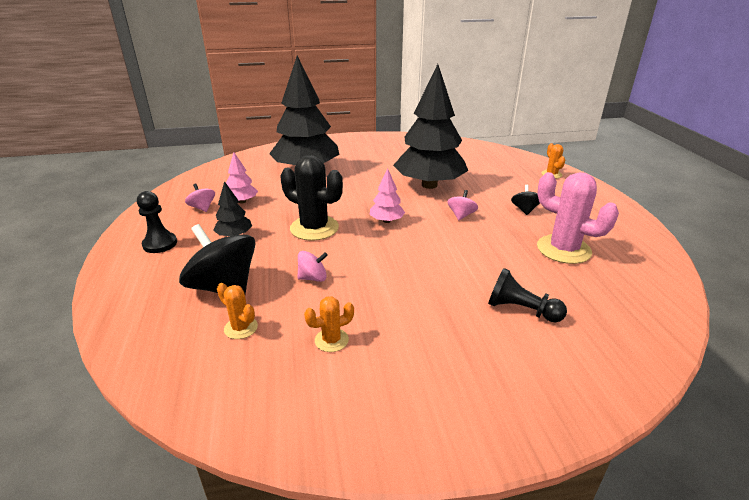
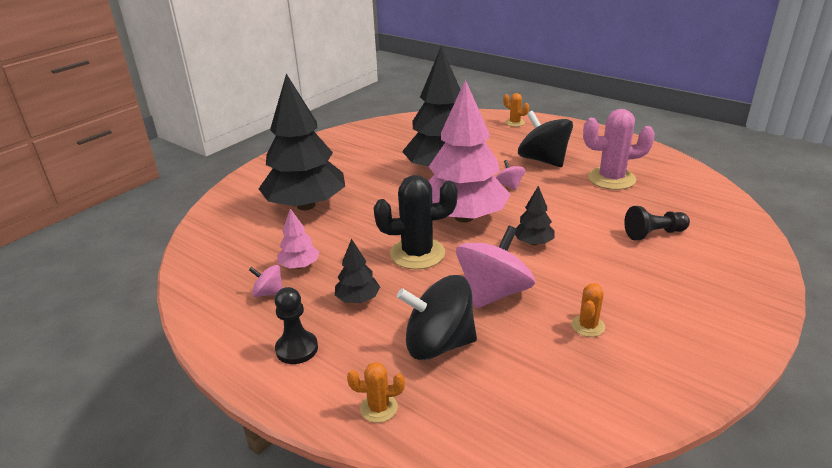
camera: 40 degrees left, 0 degrees up
(241, 328) = (513, 362): orange cactus -> orange cactus (379, 408)
(313, 278) = (493, 293): pink spinning top -> pink spinning top, size x2.09
(386, 221) = (464, 217): pink tree -> pink tree, size x2.33
(403, 262) = (533, 243): none -> black tree
(524, 210) = (543, 160): black spinning top -> black spinning top, size x2.09

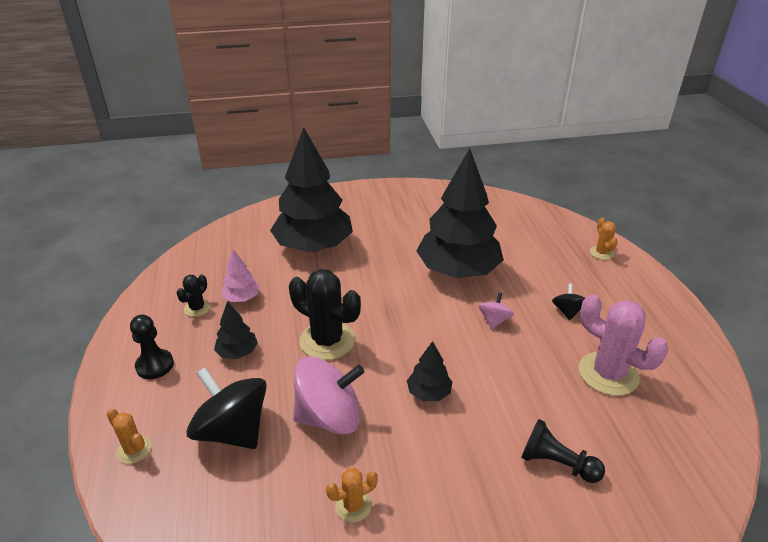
camera: 40 degrees right, 5 degrees up
(268, 293) = (197, 308): pink spinning top -> black cactus
(464, 217) = (409, 329): pink tree -> none
(543, 160) = (567, 311): black spinning top -> black spinning top, size x0.48

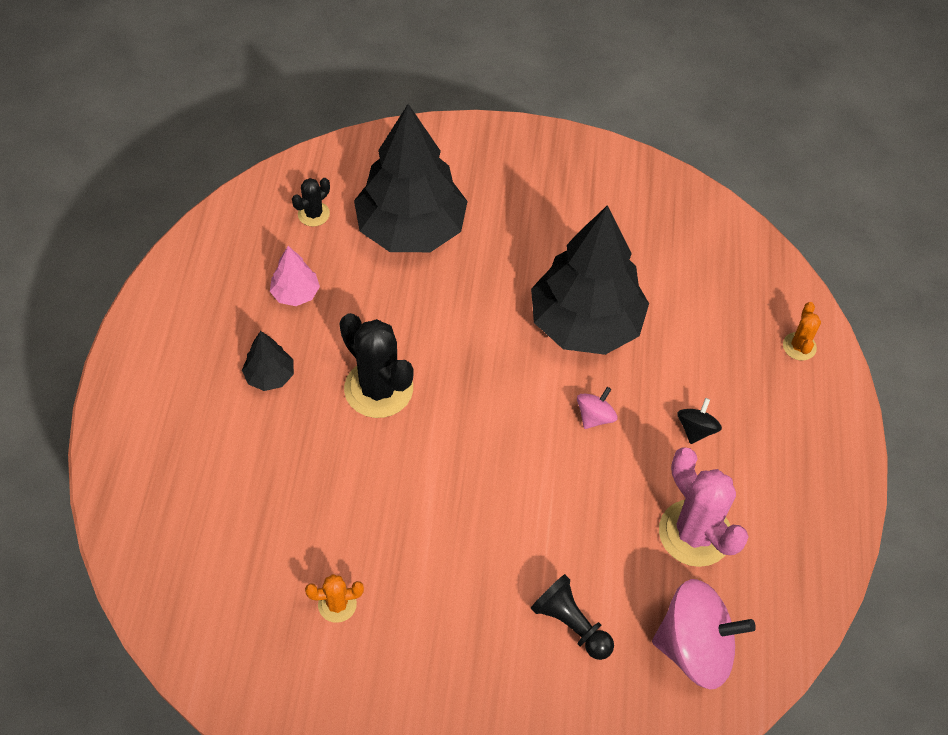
camera: 15 degrees right, 20 degrees up
(134, 450) = (133, 473): orange cactus -> none
(155, 365) = (173, 368): black pawn -> none
(197, 308) = (238, 295): black cactus -> black cactus (313, 214)
(232, 430) = (239, 480): black spinning top -> none
(329, 417) = (347, 493): pink spinning top -> pink spinning top (694, 648)
(429, 393) = (469, 496): black tree -> none

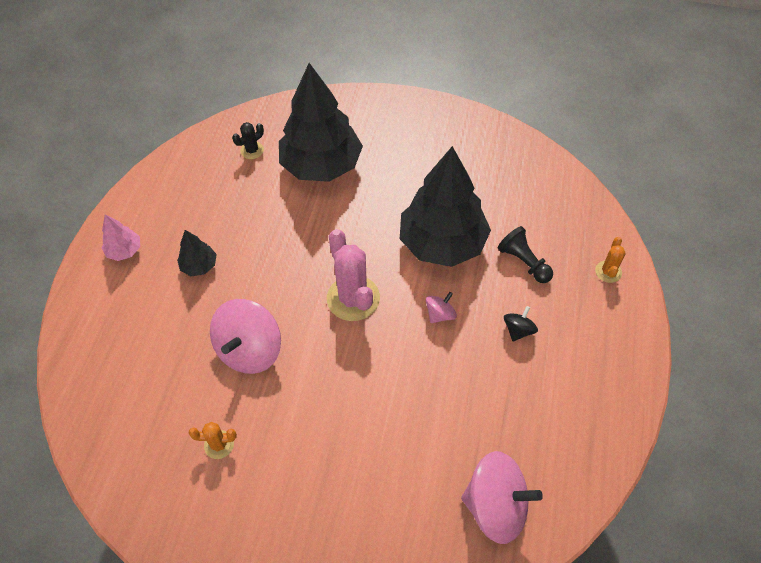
camera: 10 degrees right, 0 degrees up
(296, 294) = (229, 207): pink tree -> pink tree (124, 251)
(356, 481) = (250, 350): none -> pink spinning top
(378, 389) = (278, 281): black cactus -> none
(571, 624) = (398, 477): black pawn -> black pawn (524, 262)
(694, 533) = (507, 412): pink cactus -> pink cactus (353, 298)

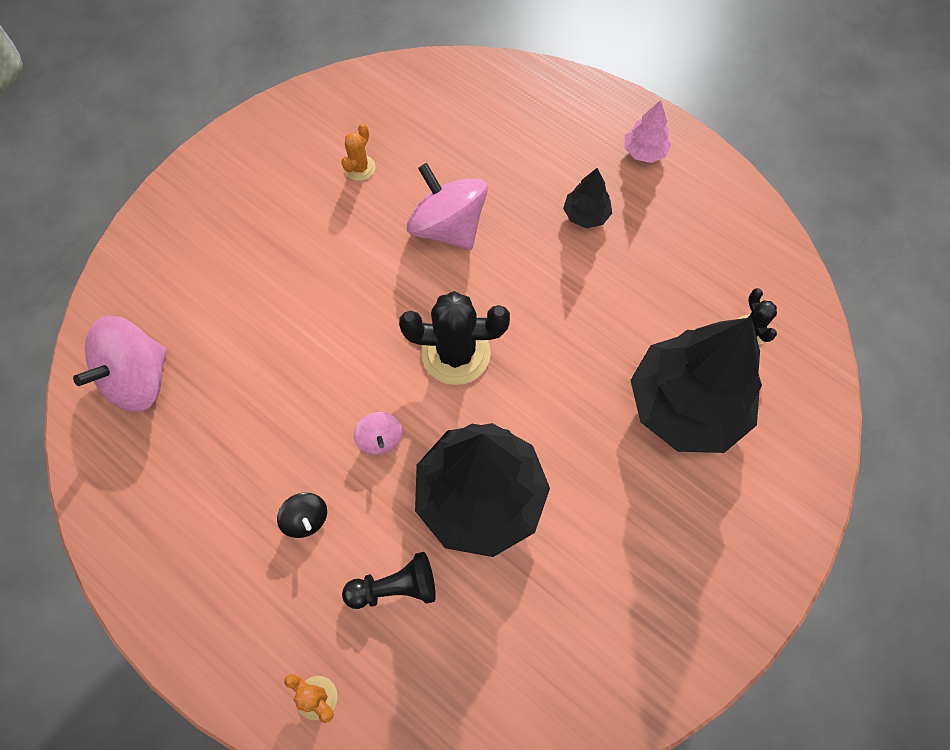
camera: 115 degrees right, 10 degrees up
(353, 298) = (456, 353): pink cactus -> black cactus

